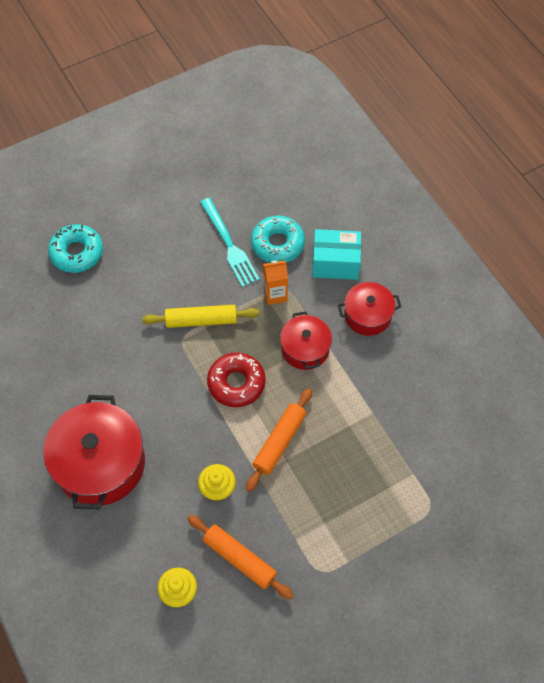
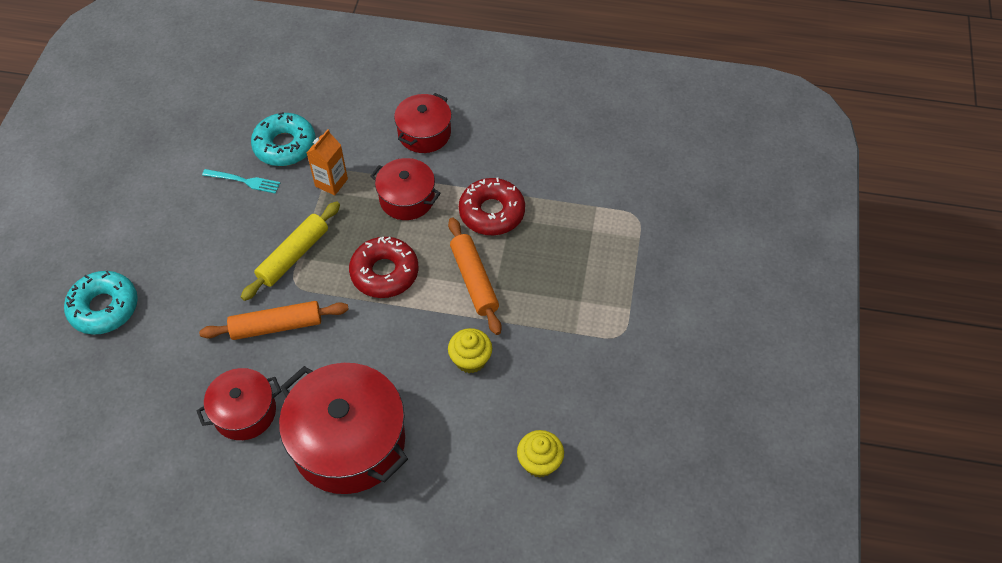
camera: 50 degrees left, 5 degrees down
(72, 388) = (244, 412): none -> red pot
(230, 246) = (245, 181): turquoise fork -> turquoise fork, size x0.60
(239, 558) = (553, 389): orange rolling pin -> orange rolling pin (276, 326)
(335, 263) = (351, 119): turquoise box -> none
(343, 410) = (492, 212): none -> red donut

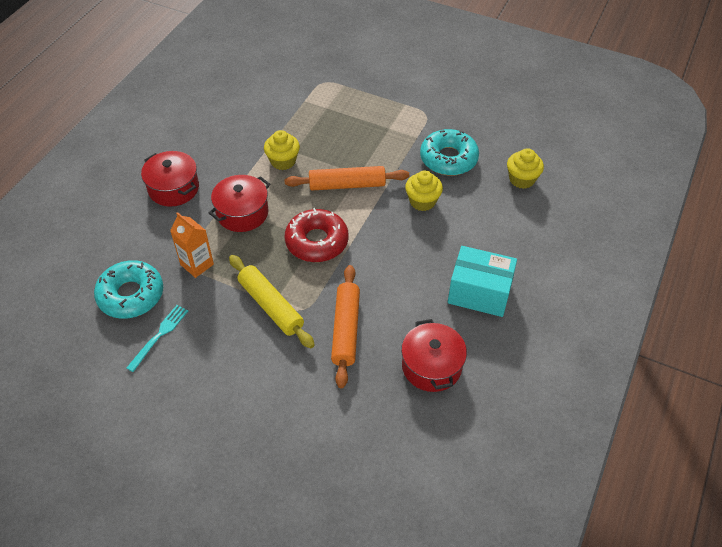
camera: 75 degrees left, 5 degrees down
(104, 308) = (270, 483): turquoise donut -> turquoise donut (448, 159)
(349, 442) = (479, 293): red pot -> turquoise box
(492, 212) = (283, 161): red donut -> yellow cupcake

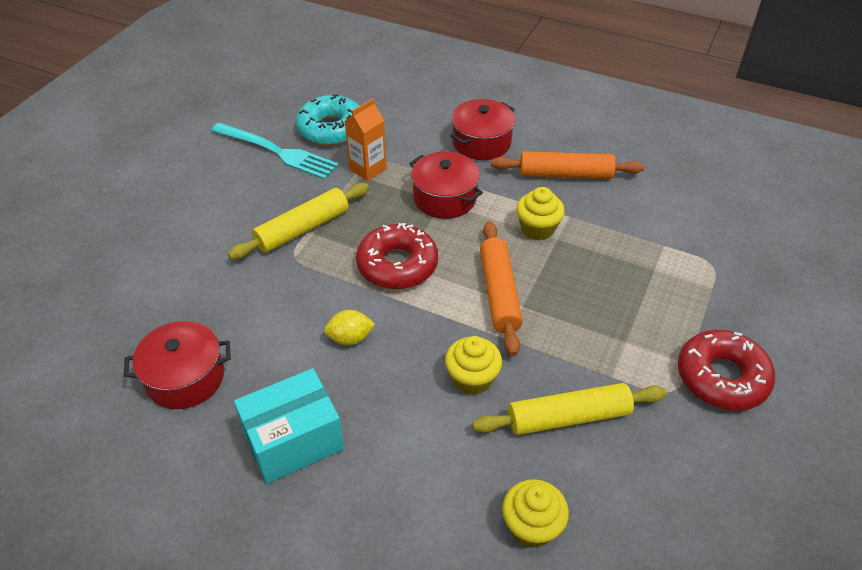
camera: 90 degrees right, 5 degrees down
(160, 335) = (278, 152): turquoise fork -> turquoise fork, size x1.66
(345, 329) = (257, 294): orange rolling pin -> orange rolling pin (565, 174)
(390, 267) = (350, 338): none -> yellow lemon
(415, 92) = (722, 377): none -> red donut
(448, 159) = (568, 417): turquoise donut -> yellow rolling pin
(479, 293) = (294, 441): turquoise box -> turquoise box turned 45 degrees clockwise

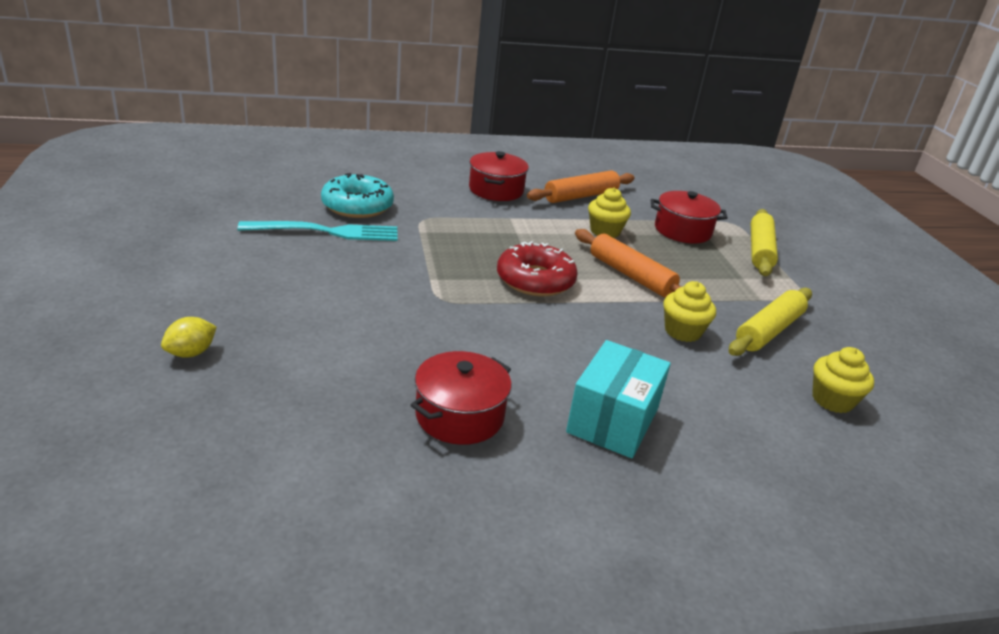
camera: 40 degrees left, 15 degrees down
(302, 229) = (423, 278): yellow rolling pin -> yellow rolling pin (759, 250)
(350, 338) = (563, 338): yellow lemon -> yellow lemon (191, 353)
(368, 169) = (427, 225): orange carton -> none
(445, 198) = (514, 229): red pot -> red pot (682, 231)
(722, 377) = (817, 279): red donut -> none

